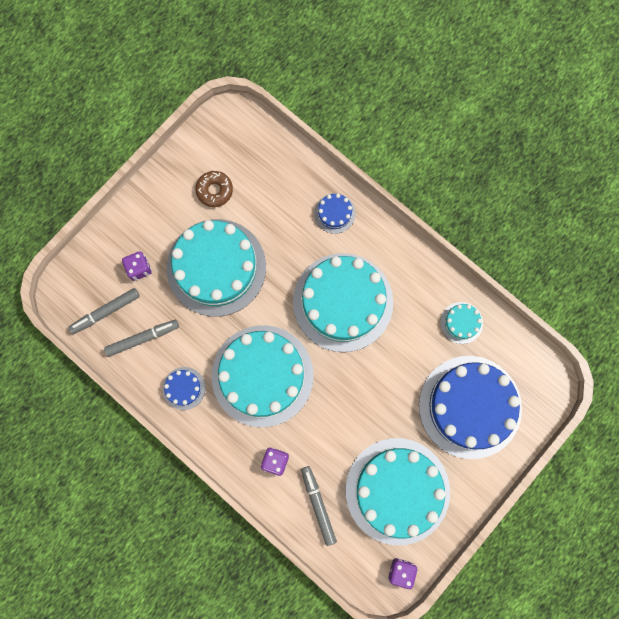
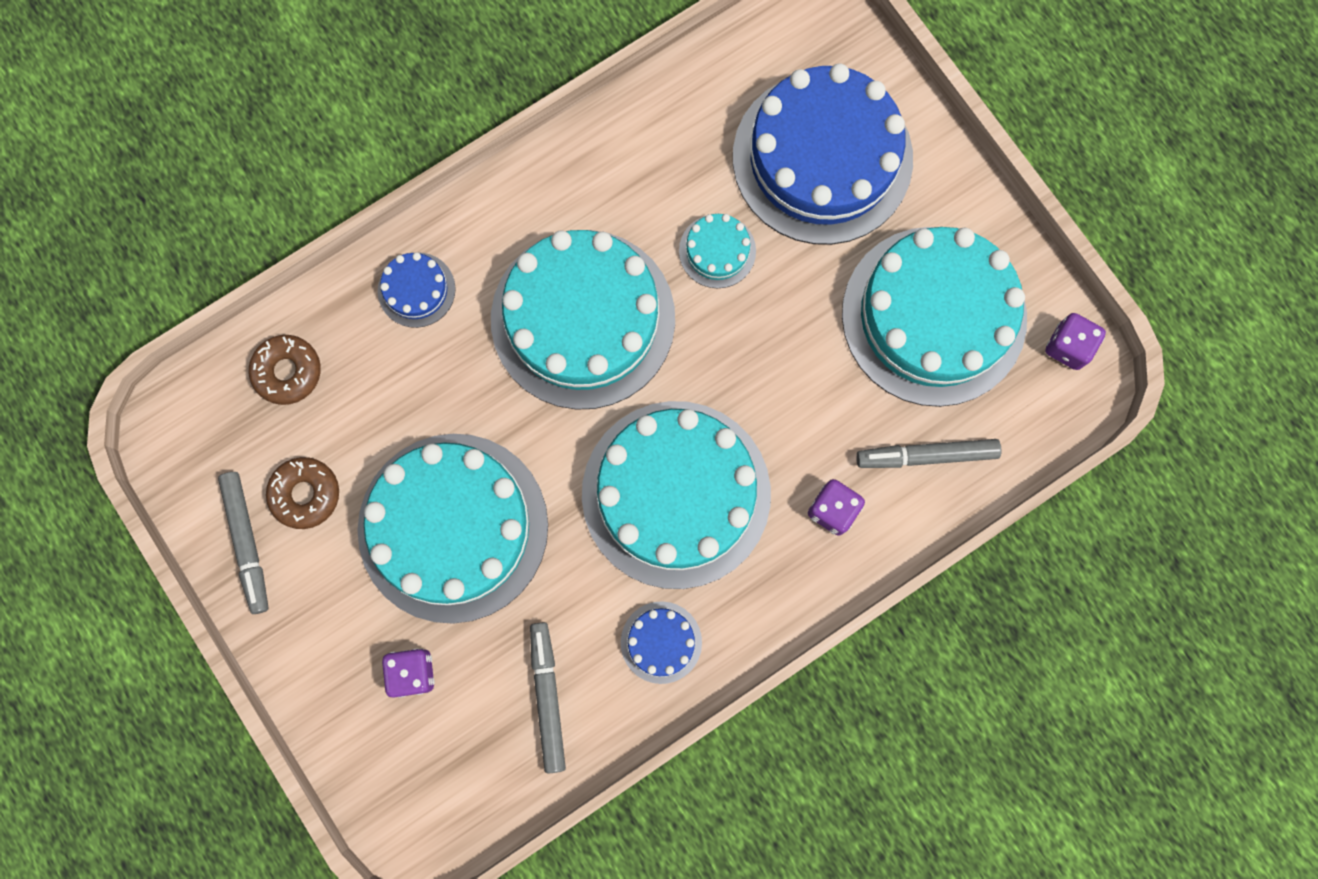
camera: 75 degrees left, 0 degrees up
(106, 312) = (478, 756): grey marker -> grey marker (247, 542)
(274, 163) = (287, 372): none -> brown donut
(461, 323) = (675, 131): turquoise cake -> turquoise cake (717, 251)

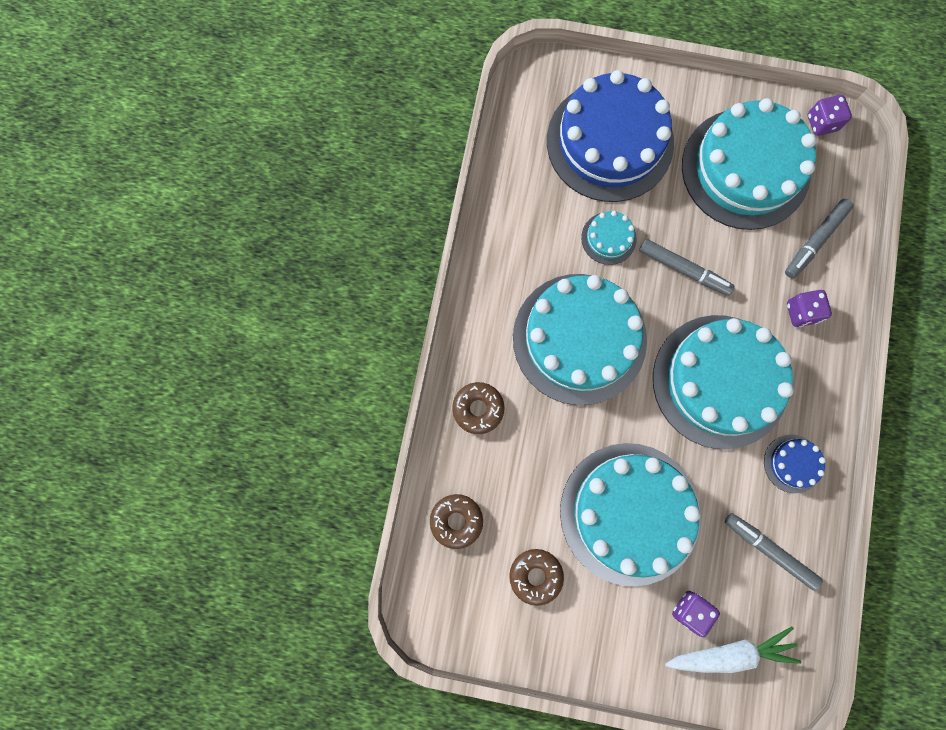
camera: 45 degrees left, 0 degrees up
(247, 542) = (532, 633): grey marker -> grey marker (683, 269)
(408, 749) = (730, 652): none -> white carrot
(416, 290) = (478, 409): blue cake -> brown donut

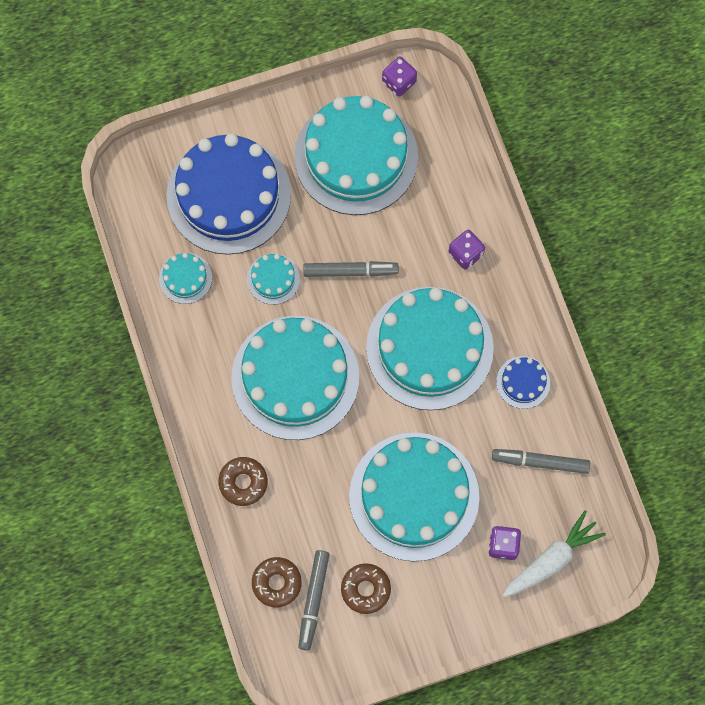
camera: 30 degrees left, 5 degrees down
(530, 194) = (185, 278): none -> turquoise cake
(815, 241) = (446, 187): grey marker -> grey marker (314, 600)

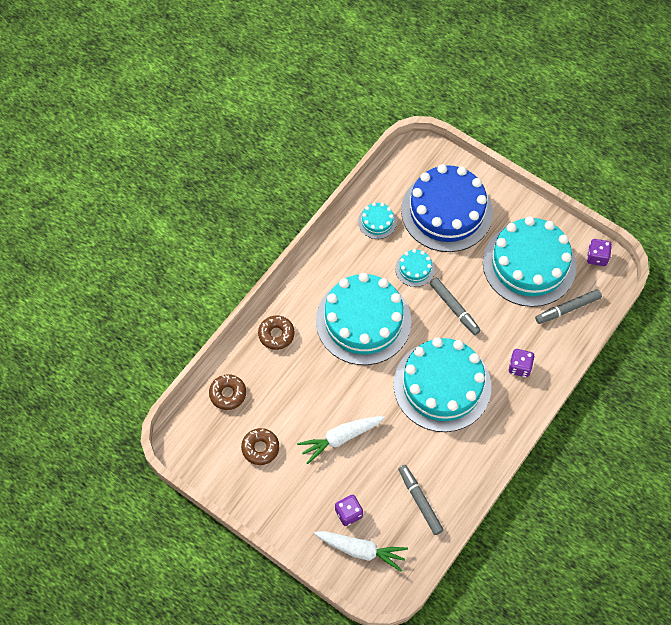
camera: 55 degrees right, 10 degrees down
(314, 600) = (232, 422): grey marker -> grey marker (568, 309)
(414, 496) = (340, 438): turquoise cake -> white carrot
(523, 382) = (464, 456): blue cake -> none

